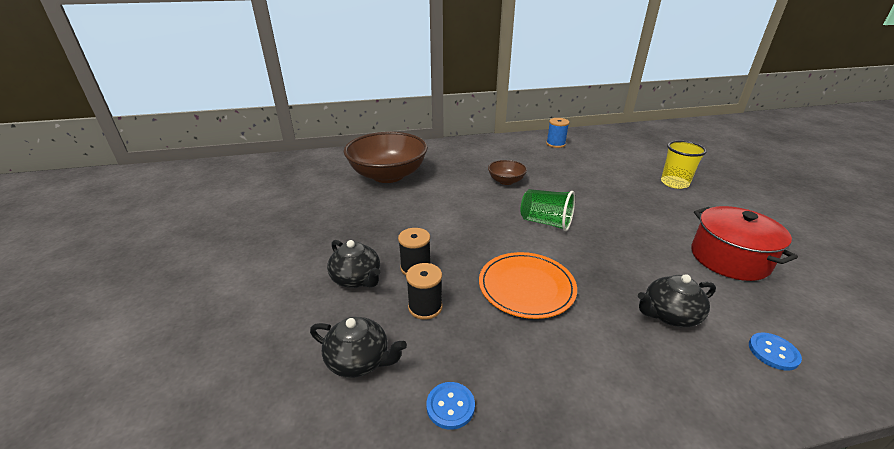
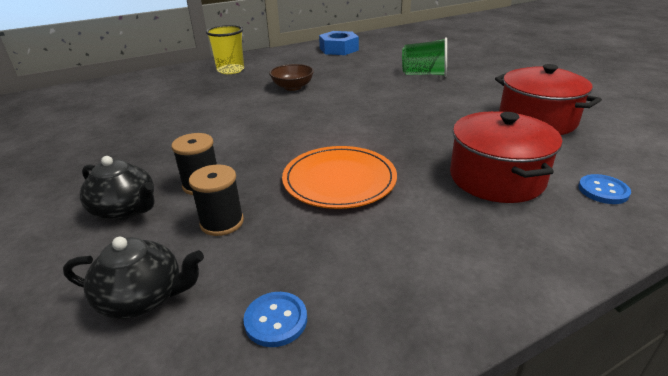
camera: 15 degrees left, 0 degrees up
(388, 175) = (150, 100): brown bowl -> none
(546, 222) = (346, 118): green cup -> green cup (424, 74)
(555, 144) = (339, 49): blue spool -> blue nut
(669, 315) = (496, 178): black teapot -> red pot
(674, 183) = (466, 67): yellow cup -> yellow cup (230, 70)

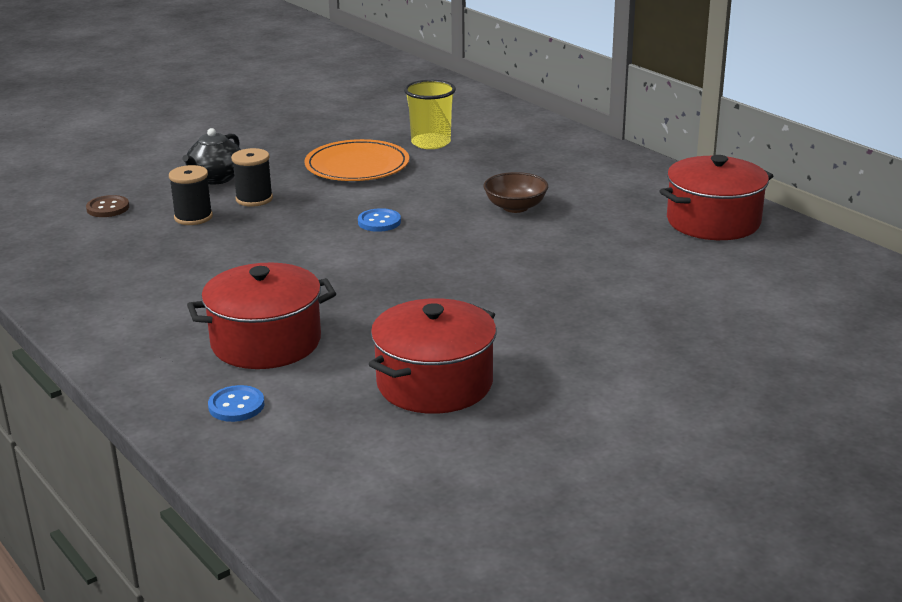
camera: 80 degrees right, 5 degrees down
(143, 297) = (108, 208): black teapot -> brown button
(230, 70) = (569, 160): yellow cup -> yellow cup (431, 143)
(276, 320) = (76, 253): blue button -> blue button (379, 222)
(339, 49) = (713, 221): blue nut -> red pot
(339, 180) = (262, 258): orange plate -> orange plate (357, 165)
(424, 74) = (608, 298): green cup -> none

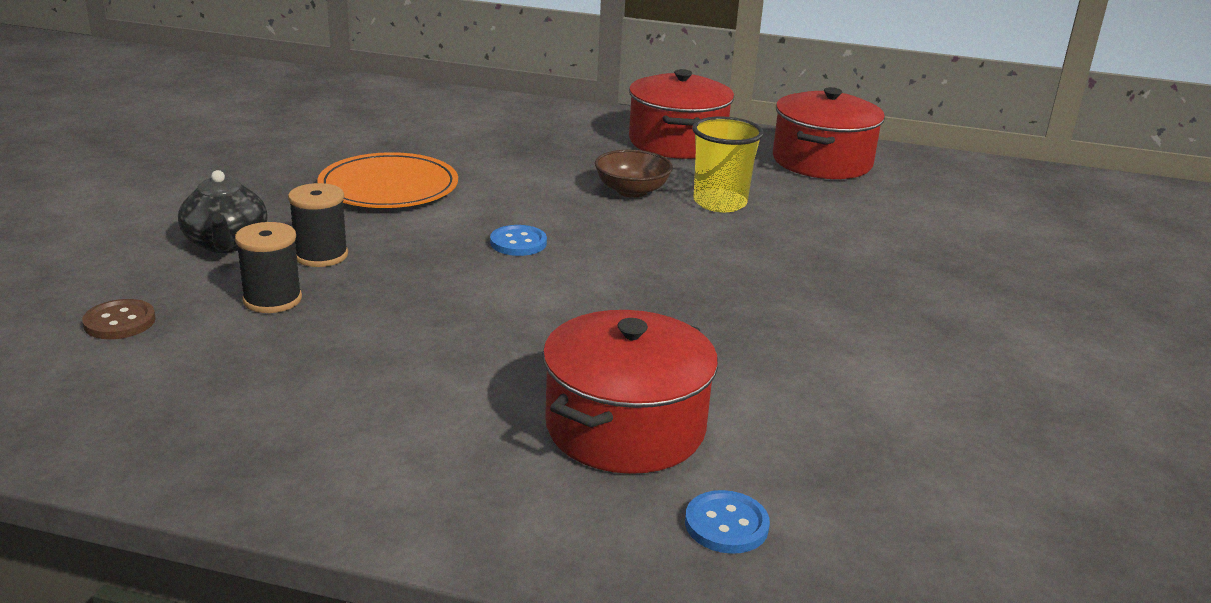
camera: 40 degrees left, 0 degrees up
(431, 143) = (433, 145): yellow cup -> yellow cup (720, 203)
(434, 383) = (876, 403): red pot -> red pot (677, 142)

